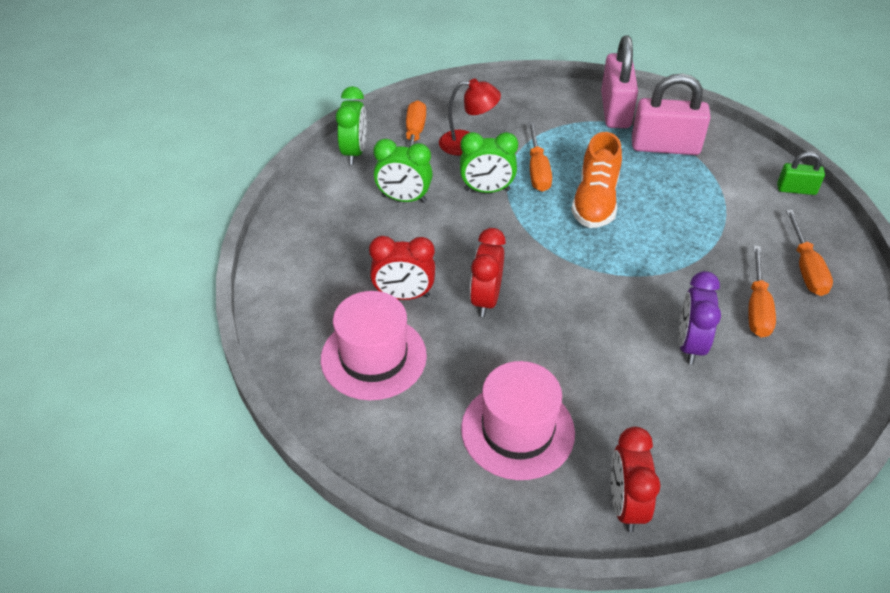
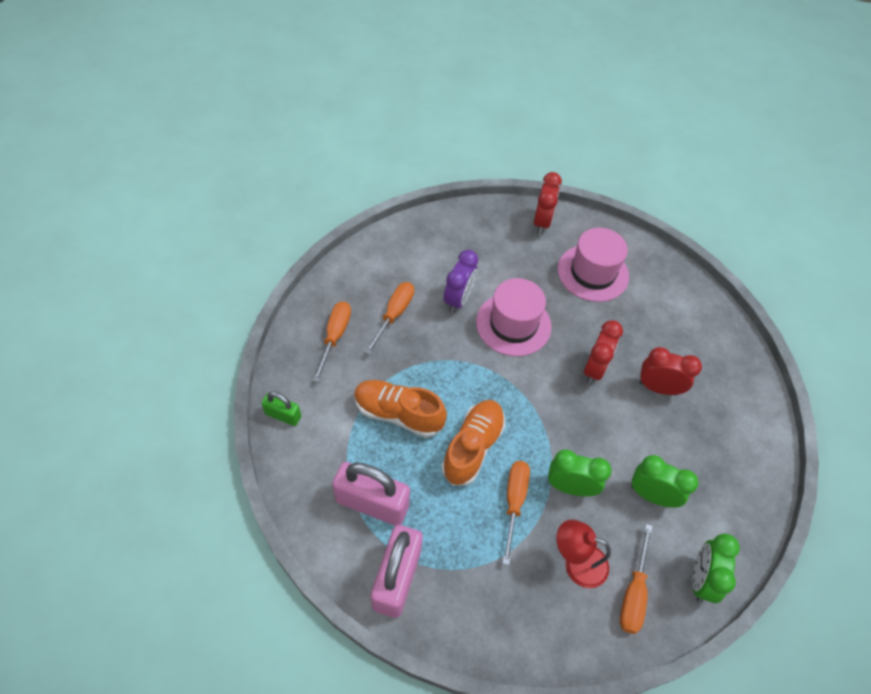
camera: 170 degrees left, 10 degrees up
(373, 357) = (683, 342): pink hat -> pink hat (513, 324)
(685, 212) = (398, 414): none -> orange shoe

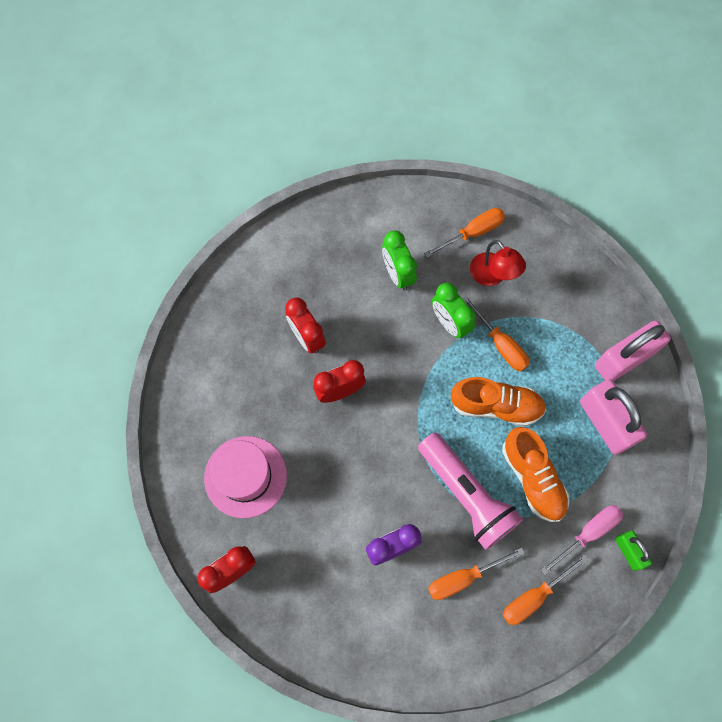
camera: 135 degrees left, 15 degrees up
(325, 405) = (587, 533): none -> pink screwdriver
(438, 366) = (466, 495): none -> pink flashlight
(472, 447) = (496, 405): orange shoe -> orange shoe turned 150 degrees counterclockwise
(513, 324) = (367, 483): pink hat -> none
(514, 502) = (500, 344): orange screwdriver -> orange screwdriver turned 90 degrees counterclockwise
(701, 579) = (421, 207): green clock -> none

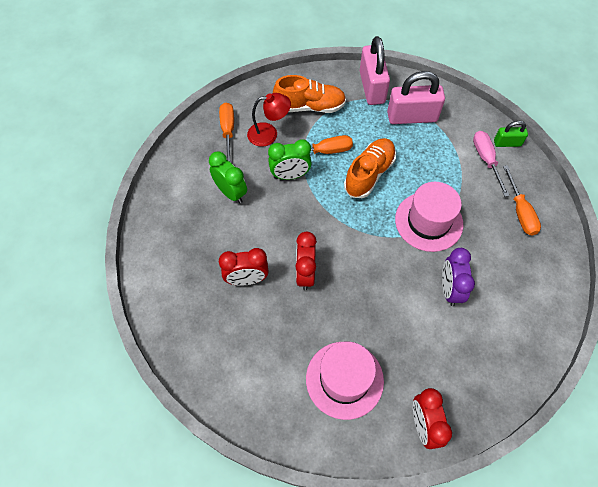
camera: 65 degrees left, 10 degrees down
(397, 274) = (231, 192): green clock -> green clock turned 135 degrees counterclockwise
(463, 578) = (491, 250): orange screwdriver -> none
(466, 495) = (428, 221): pink flashlight -> pink hat
(532, 478) = (433, 175): orange shoe -> orange shoe (310, 106)

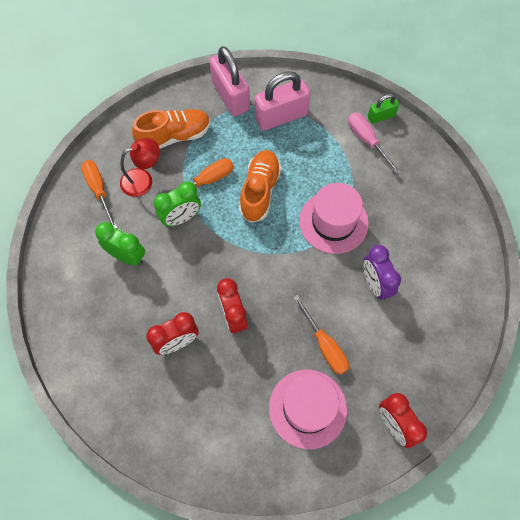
camera: 20 degrees left, 5 degrees up
(520, 211) = (415, 183): orange screwdriver -> orange screwdriver (324, 345)

